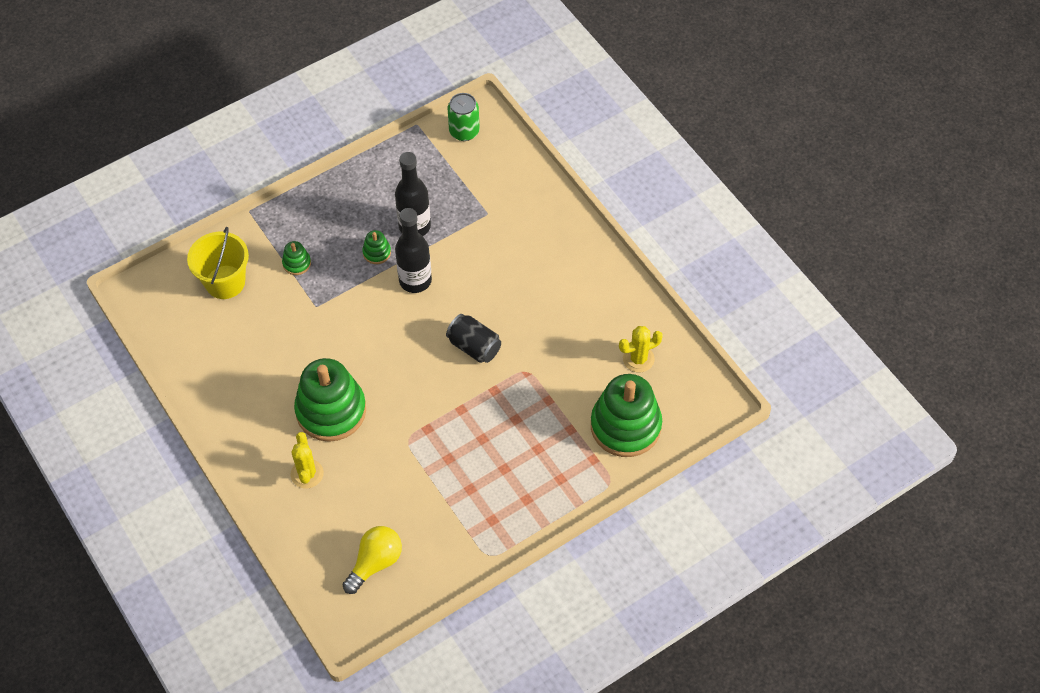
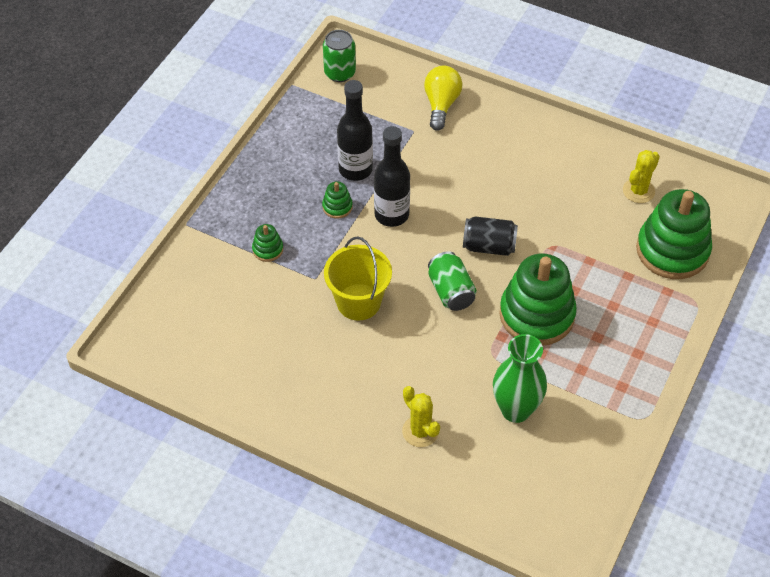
camera: 30 degrees left, 5 degrees down
(225, 282) = (209, 297): yellow bucket -> yellow bucket (358, 302)
(331, 410) = (400, 363): green stacking toy -> green stacking toy (537, 315)
(375, 563) = (546, 479): yellow light bulb -> yellow light bulb (441, 104)
(393, 495) = (515, 410): none -> green vase
(414, 370) = (451, 291): none -> green can

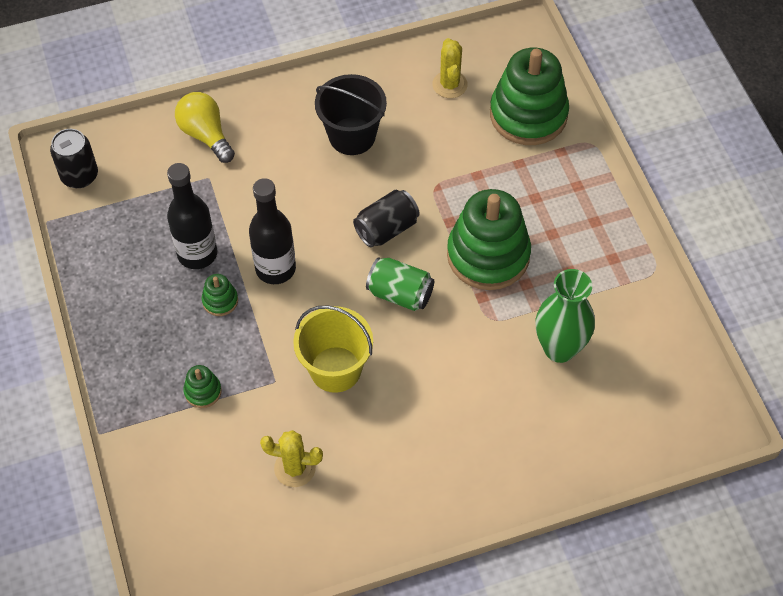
camera: 45 degrees left, 5 degrees up
(340, 73) = (79, 176): green can -> black can
(420, 431) = (509, 433): yellow cactus -> yellow cactus (295, 468)
(533, 174) = (352, 136): none -> black bucket

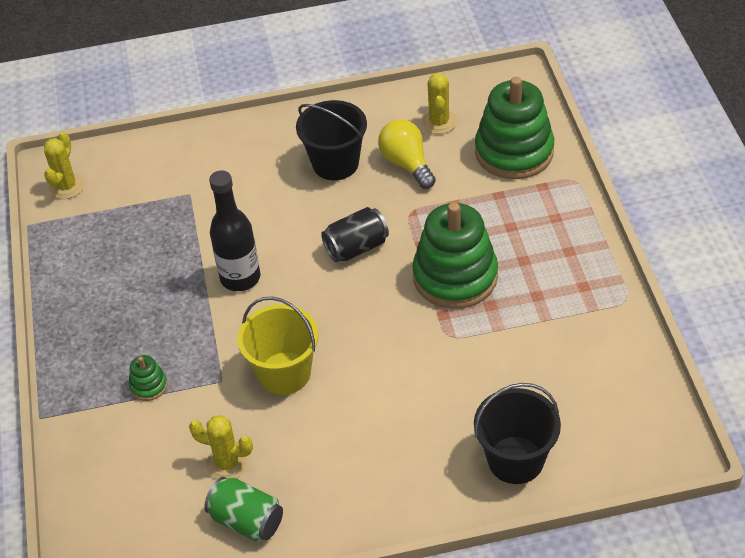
camera: 10 degrees right, 10 degrees down
(79, 176) = (67, 186): black can -> yellow cactus
(197, 254) = (166, 261): black bottle -> none
(206, 135) = (193, 156): yellow light bulb -> yellow light bulb (407, 164)
(220, 301) = (181, 304): green stacking toy -> none
(400, 294) = (360, 307): green can -> green can (247, 521)
(559, 348) = (516, 367): green vase -> none
(570, 445) = (515, 460): none -> black bucket

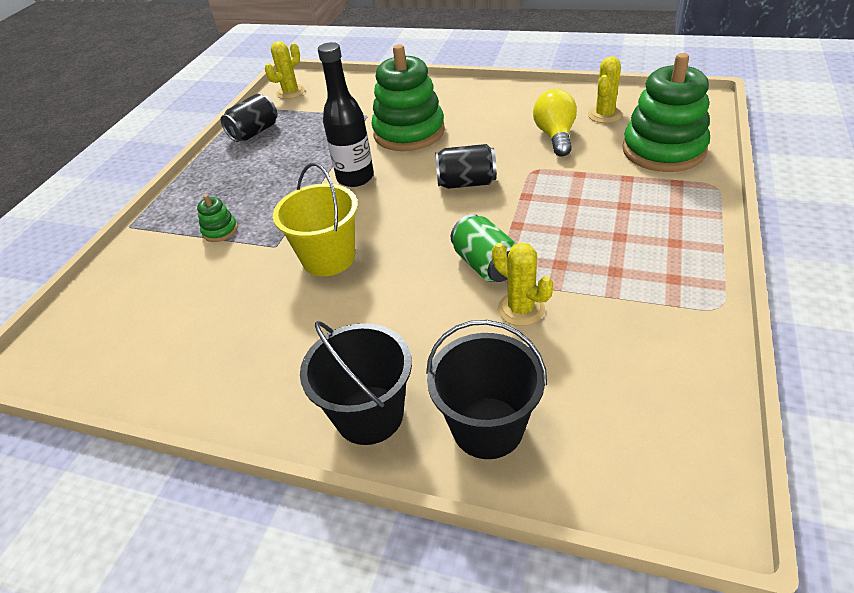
camera: 30 degrees right, 5 degrees down
(73, 256) = (254, 132): none -> black can
(227, 463) = (220, 313): yellow cactus -> yellow cactus (521, 309)
(247, 521) = (188, 371): green can -> green can (485, 265)
(335, 163) = (494, 122): black bucket -> black bucket (369, 415)
(455, 277) = (540, 230): green stacking toy -> green stacking toy (409, 132)

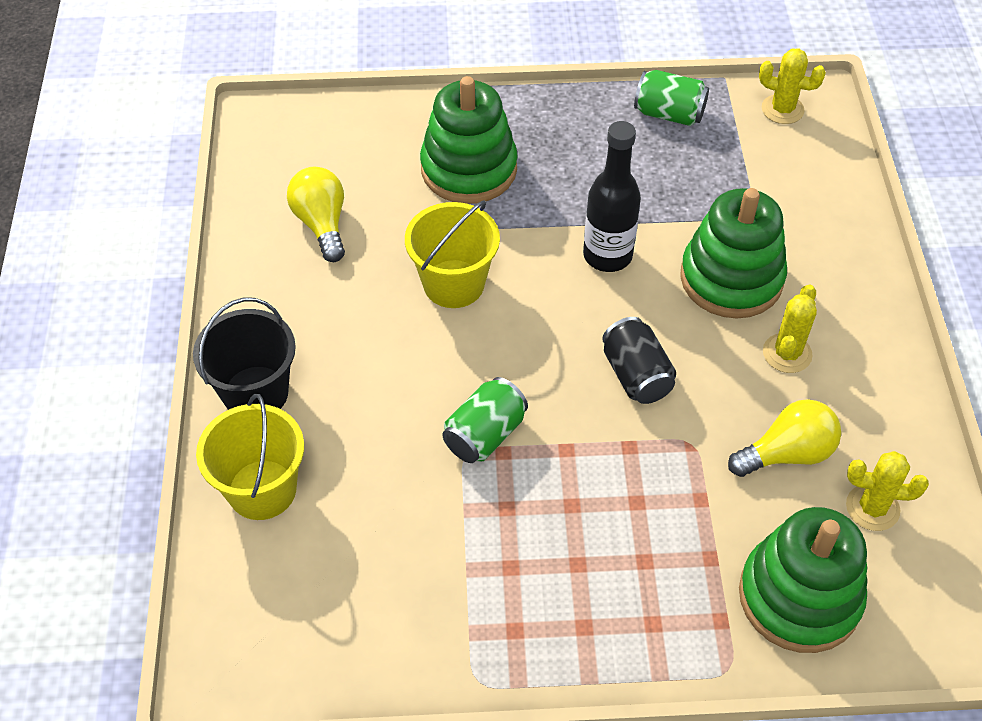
camera: 65 degrees right, 10 degrees up
(202, 331) = (322, 224): none -> yellow light bulb
(220, 231) = (469, 169): green stacking toy -> green stacking toy, size x2.35
(254, 132) = (669, 114): black can -> green can
(487, 427) = (262, 490): black bucket -> yellow bucket
(521, 309) = (422, 484): yellow cactus -> yellow cactus (787, 353)

